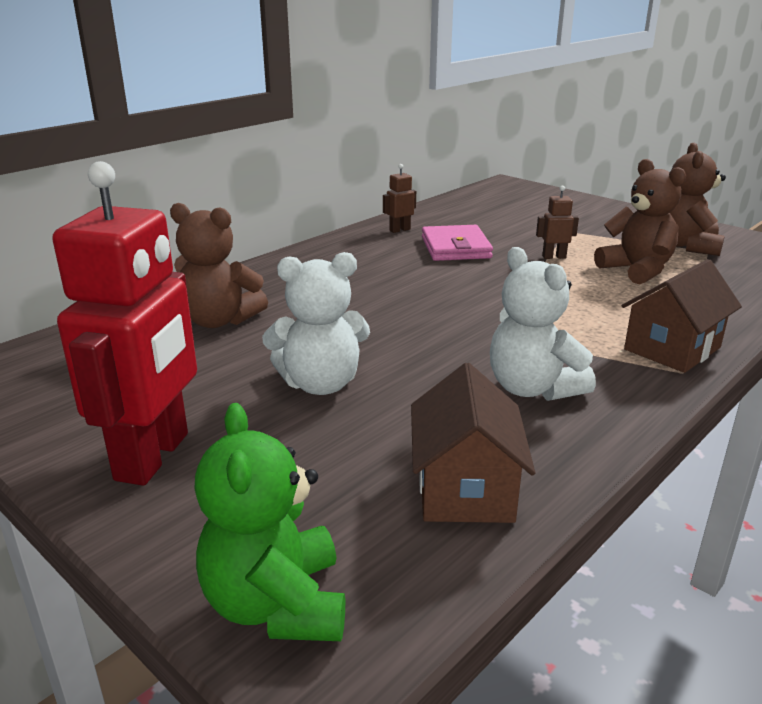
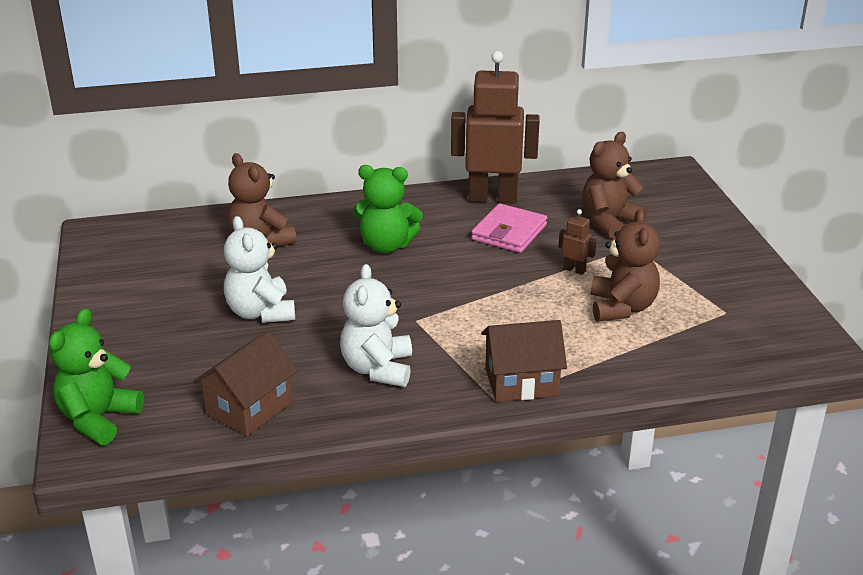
camera: 35 degrees right, 5 degrees up
(154, 457) = (128, 322): red robot -> none
(320, 384) = (261, 312): white teddy bear -> white teddy bear turned 45 degrees clockwise
(362, 286) = (386, 245): none -> green teddy bear
(399, 230) = (492, 198): brown robot -> brown robot, size x2.47
(686, 246) = (716, 300): brown teddy bear -> brown teddy bear (609, 222)

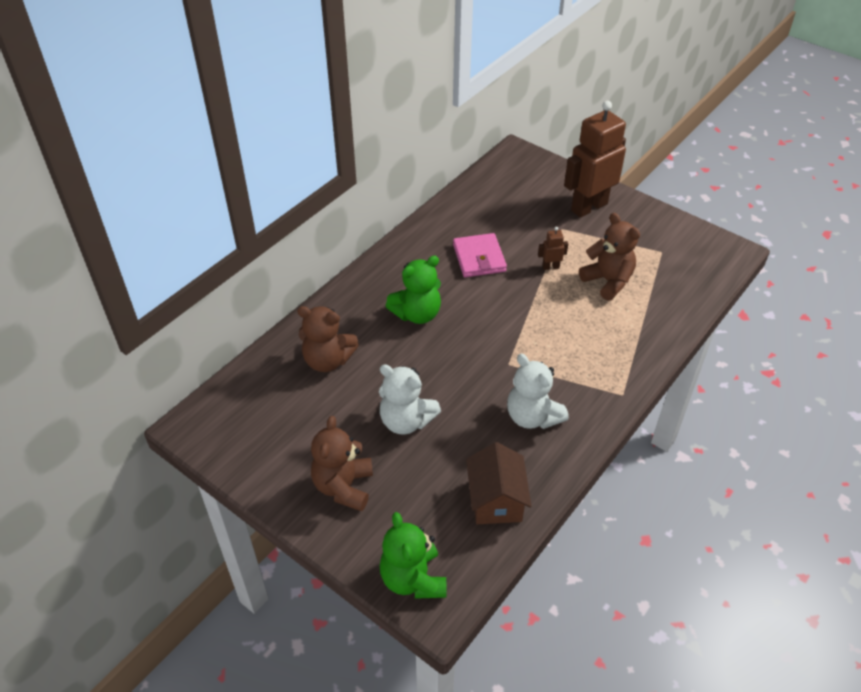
camera: 40 degrees left, 15 degrees up
(492, 198) = (435, 234): brown robot -> brown robot (588, 207)
(521, 382) = (619, 372): brown house -> none
(609, 222) = (526, 216): brown teddy bear -> brown teddy bear (343, 486)

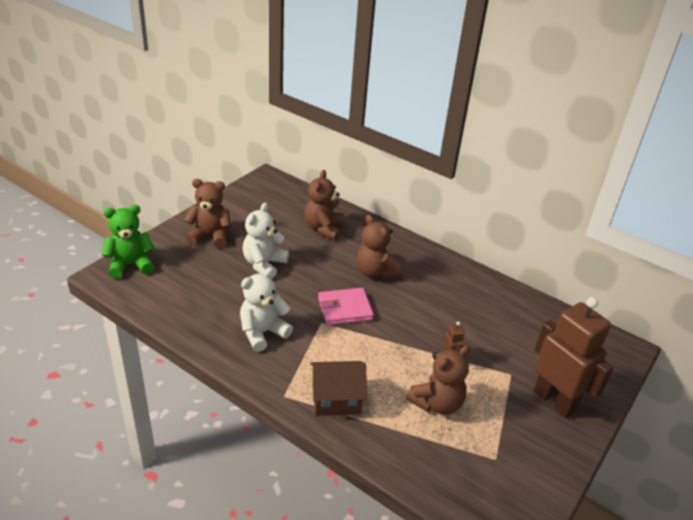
camera: 85 degrees right, 10 degrees down
(417, 314) = (375, 272): green teddy bear -> brown teddy bear
(479, 258) = (451, 311): pink wallet -> pink wallet (345, 309)
(496, 500) = (184, 306): brown house -> brown house (336, 399)

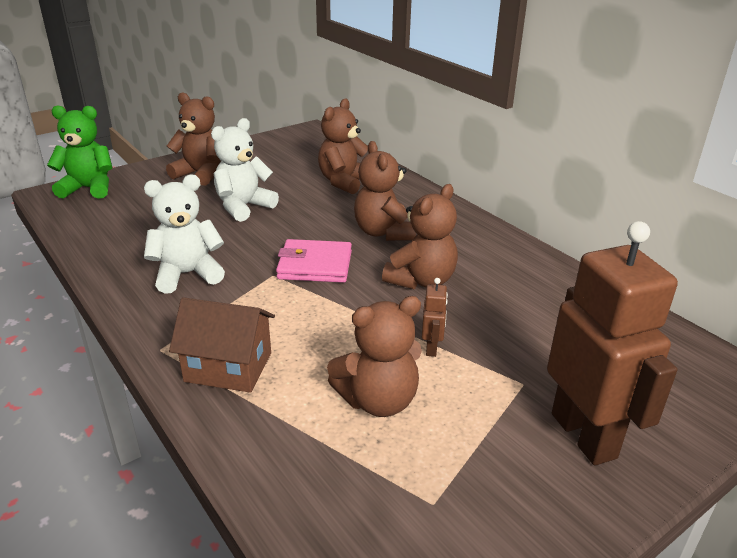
camera: 20 degrees right, 5 degrees down
(419, 309) = (421, 280): none -> brown teddy bear

